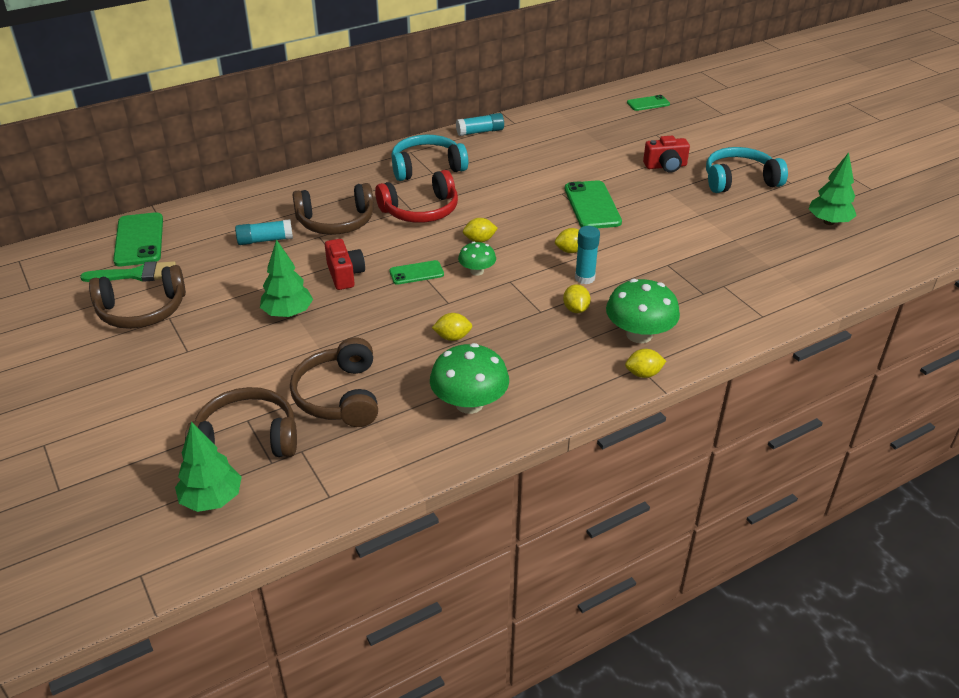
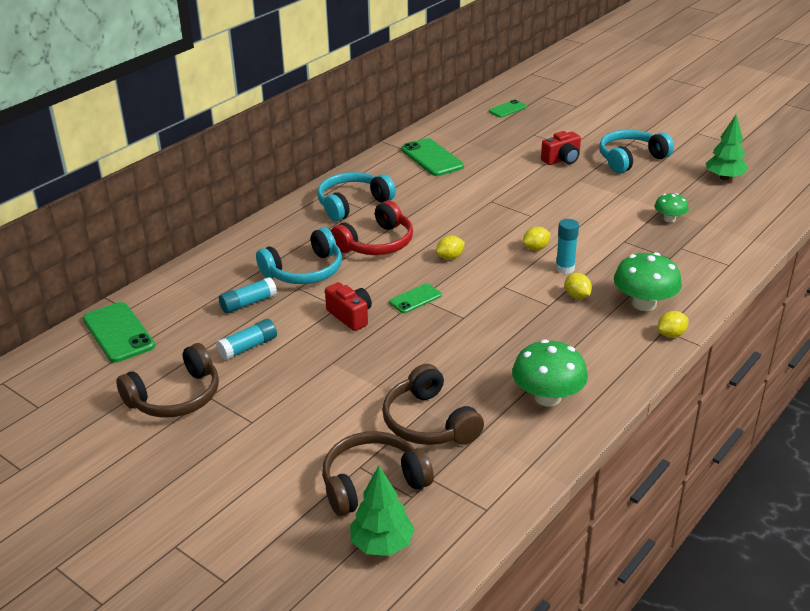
camera: 20 degrees left, 5 degrees down
(136, 274) = (142, 365): green brush -> none
(288, 313) = (323, 363): green tree -> none
(336, 222) = (305, 271): brown headphones -> turquoise headphones
(452, 337) = (490, 346): yellow lemon -> none
(477, 271) = (468, 284): green mushroom -> green mushroom (669, 219)
(480, 132) = (377, 162): turquoise glue stick -> turquoise glue stick (248, 347)
(592, 205) = (525, 206): green phone -> green phone (432, 158)

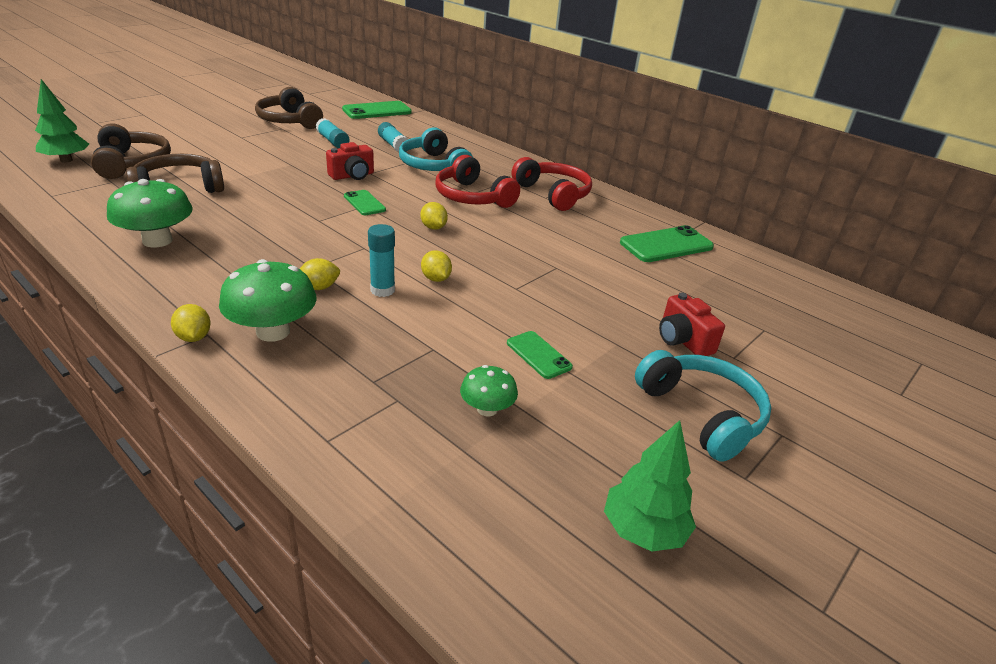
camera: 90 degrees right, 0 degrees up
(352, 204) = (553, 194): turquoise headphones -> red headphones
(507, 109) = (845, 320): green phone -> green phone (538, 355)

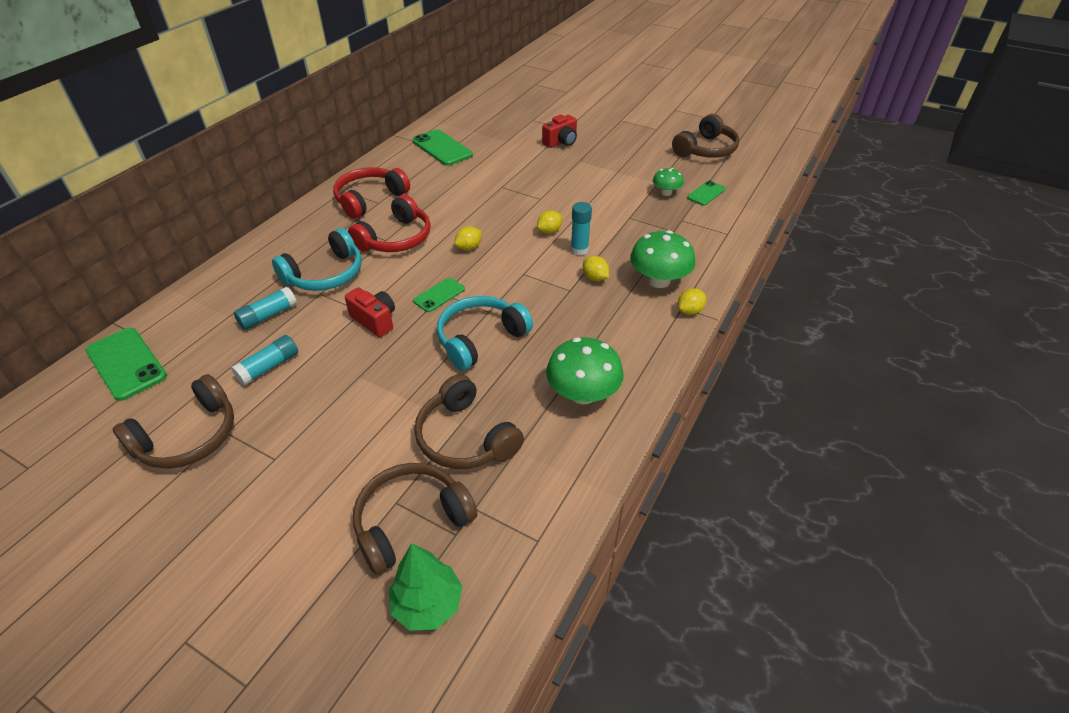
camera: 100 degrees left, 10 degrees up
(538, 355) = (608, 183): green phone -> green phone (706, 193)
(643, 530) = (706, 150): green tree -> brown headphones
(702, 414) = (621, 137): turquoise headphones -> turquoise headphones (480, 339)

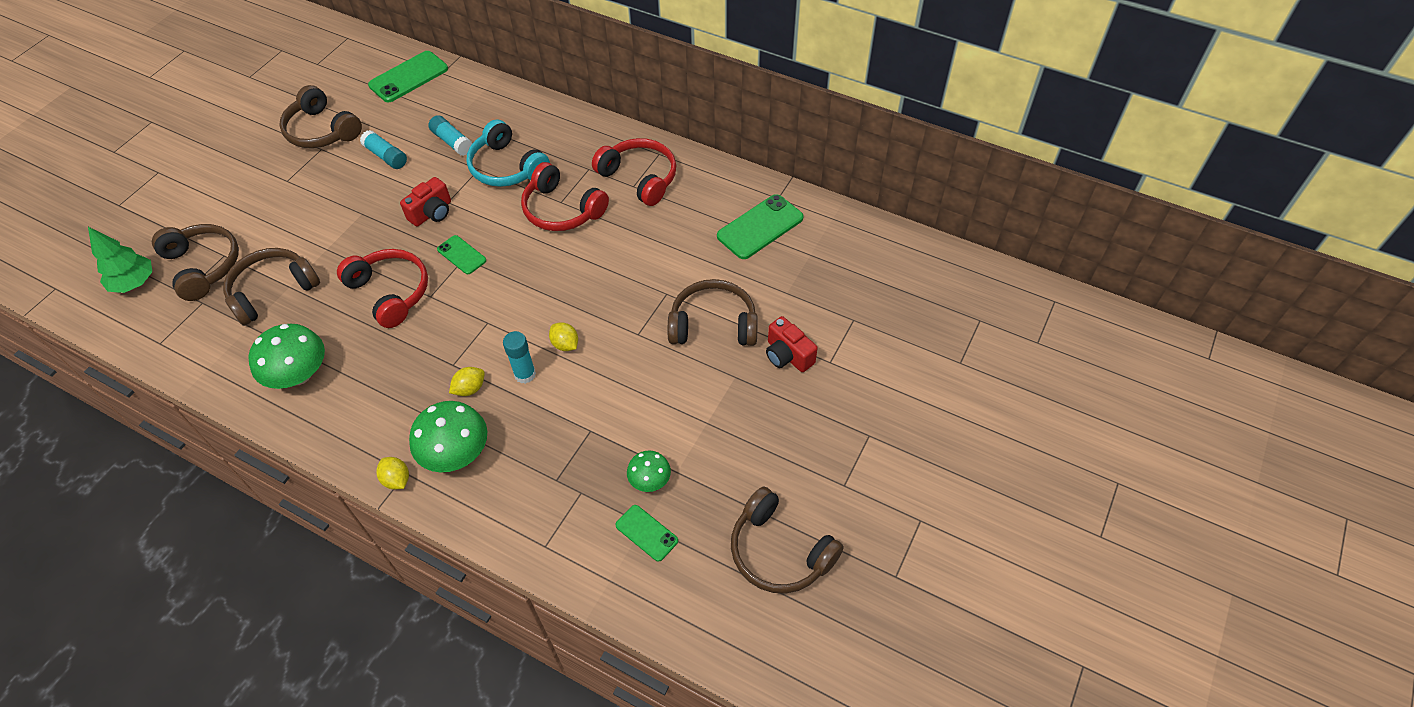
camera: 90 degrees right, 10 degrees up
(469, 247) = (540, 272): yellow lemon -> none
(480, 339) = (391, 292): turquoise headphones -> red headphones
(533, 168) = (713, 324): none -> brown headphones

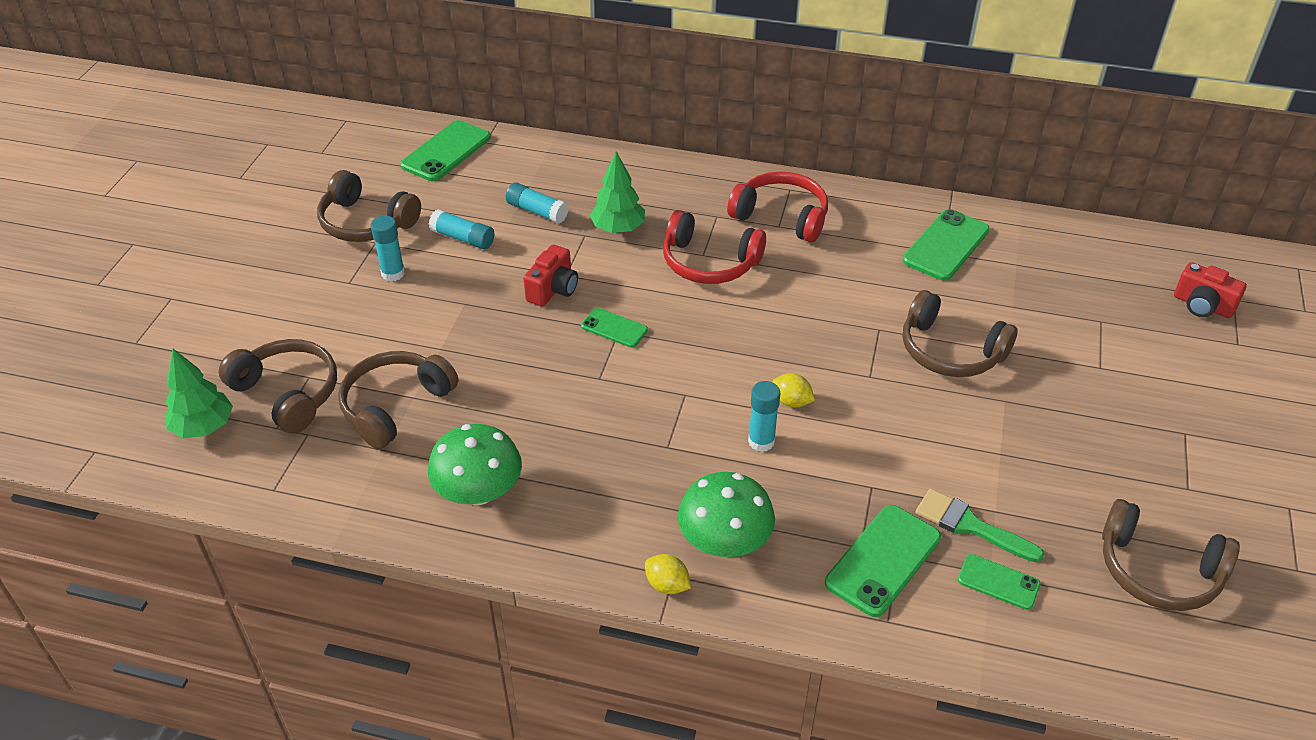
camera: 15 degrees left, 10 degrees down
(321, 178) = (393, 273): none -> turquoise glue stick
(391, 292) = (548, 382): red headphones -> none
(470, 389) = (703, 469): yellow lemon -> none
(506, 167) = (618, 228): turquoise headphones -> green tree
(567, 495) = (883, 560): none -> green phone
(649, 480) = (970, 525): green mushroom -> green brush
(713, 324) = (950, 351): brown headphones -> brown headphones turned 135 degrees counterclockwise
(787, 355) = (1050, 369): red camera -> red camera (1202, 306)

